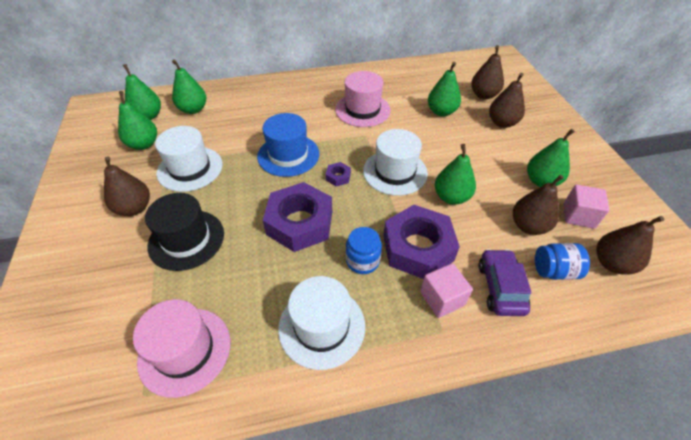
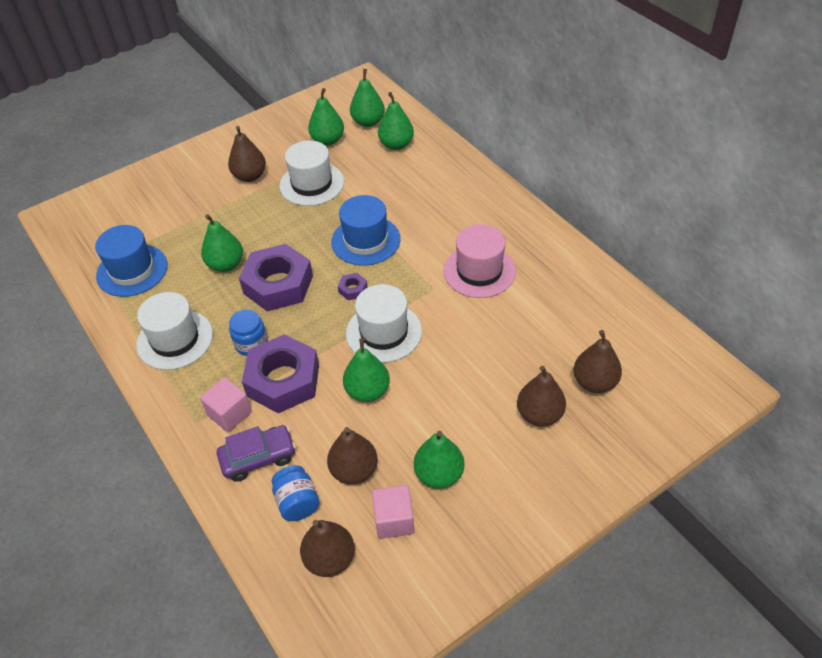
camera: 70 degrees right, 0 degrees up
(185, 350) = (132, 270): pink hat -> blue hat
(186, 239) = (230, 222): black hat -> none
(441, 112) = (523, 345): green pear -> green pear (225, 264)

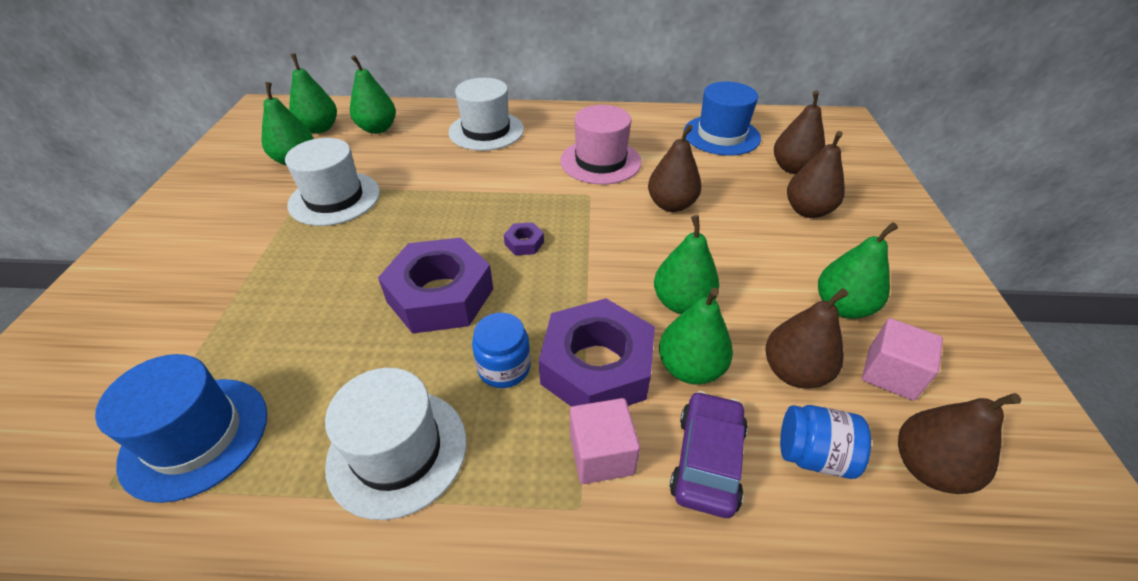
camera: 55 degrees left, 5 degrees down
(225, 264) = (342, 325): green pear -> green pear (690, 368)
(250, 176) = (241, 234): brown pear -> brown pear (671, 205)
(366, 240) = (469, 203): blue hat -> blue hat (721, 135)
(384, 332) = (610, 251): white hat -> white hat (486, 131)

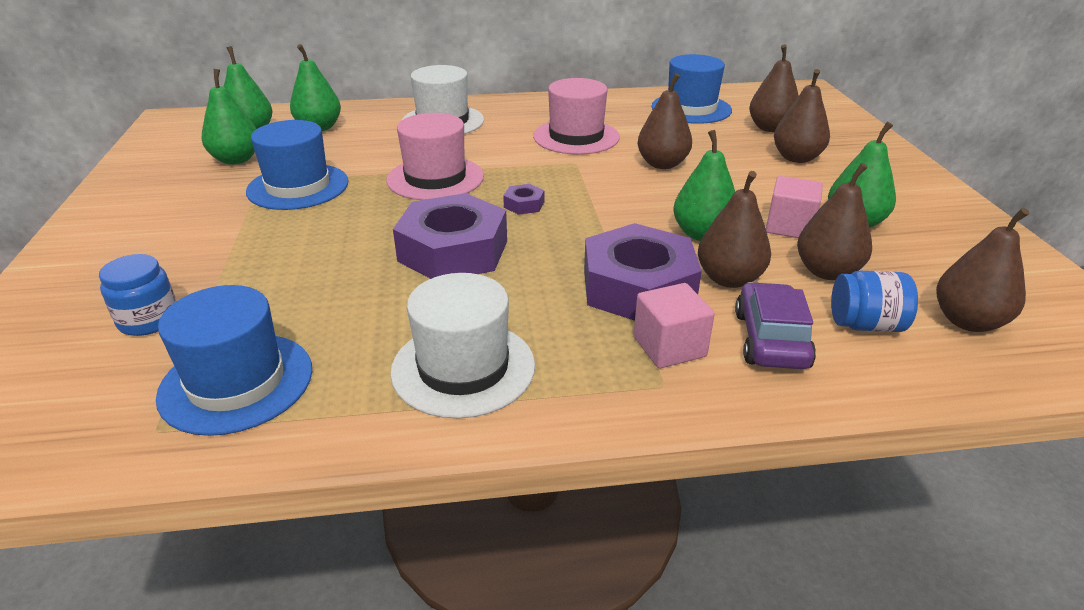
camera: 10 degrees left, 10 degrees down
(334, 198) = (298, 187): white hat -> blue hat
(456, 201) = (435, 178): none -> pink hat
(504, 367) = (545, 297): blue jar -> blue jar (149, 320)
(690, 368) = (729, 279): green pear -> brown pear
(890, 373) = (914, 264): pink cube -> pink cube (789, 227)

